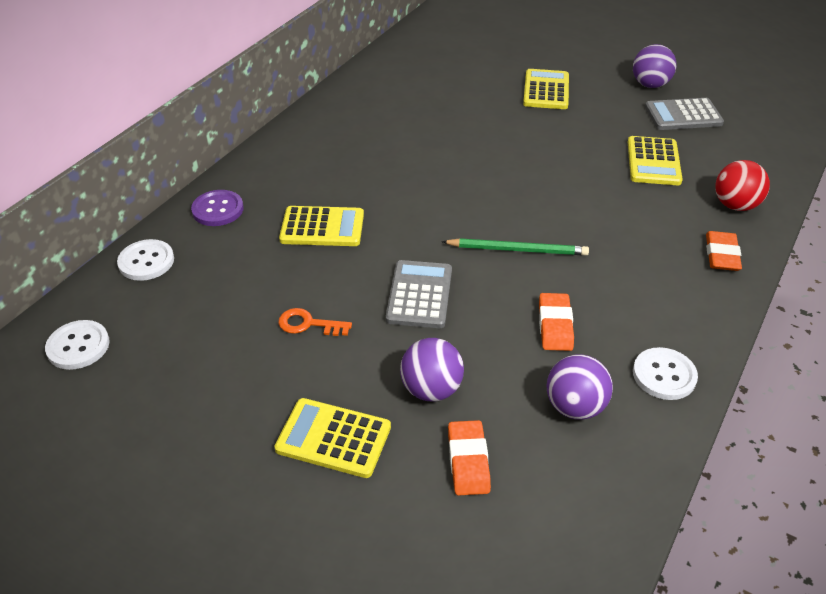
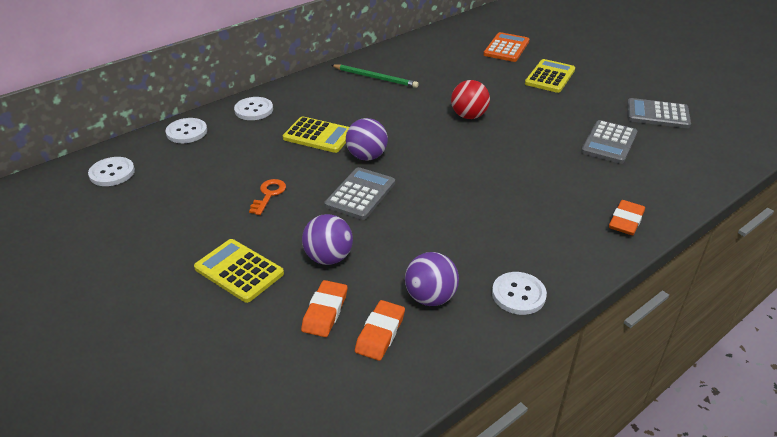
camera: 20 degrees right, 5 degrees down
(218, 209) = (254, 110): purple button -> white button
(308, 324) = (269, 195): orange key -> orange key turned 75 degrees clockwise
(477, 61) = (506, 48): none -> orange calculator
(518, 250) = (455, 181): green pencil -> green pencil (375, 78)
(555, 325) = (451, 238): orange eraser -> orange eraser (380, 333)
(650, 85) = (642, 88): purple ball -> purple ball (367, 156)
(653, 162) = (609, 142): yellow calculator -> grey calculator
(735, 205) = (662, 188): red ball -> red ball (468, 116)

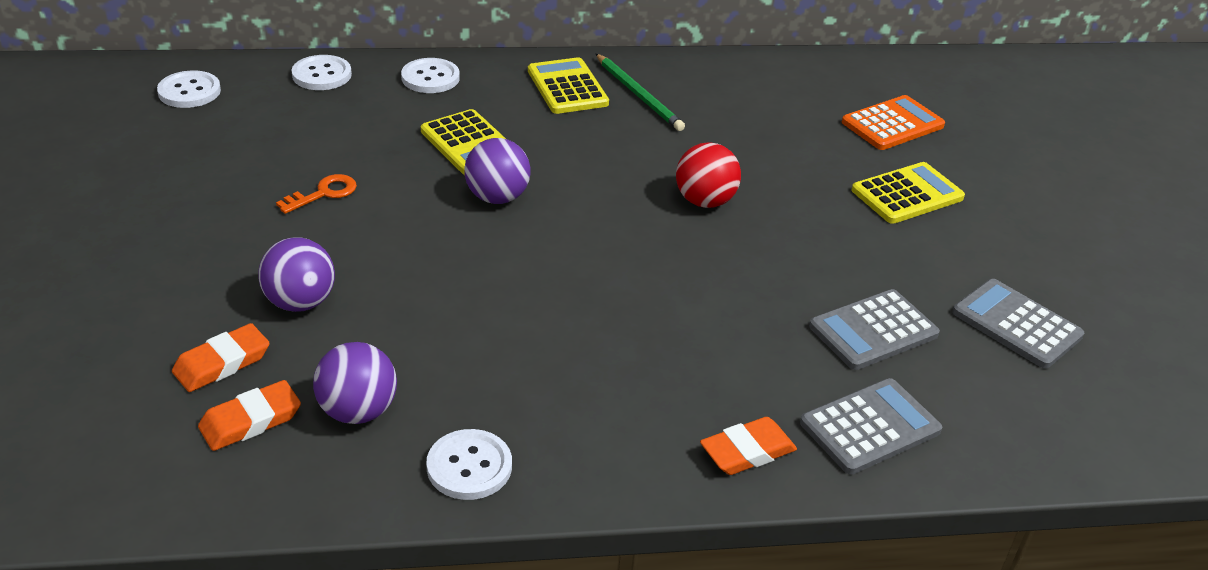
camera: 30 degrees right, 0 degrees up
(239, 271) = (188, 268): yellow calculator -> yellow calculator (567, 87)
(360, 194) = (430, 242): grey calculator -> grey calculator (870, 427)

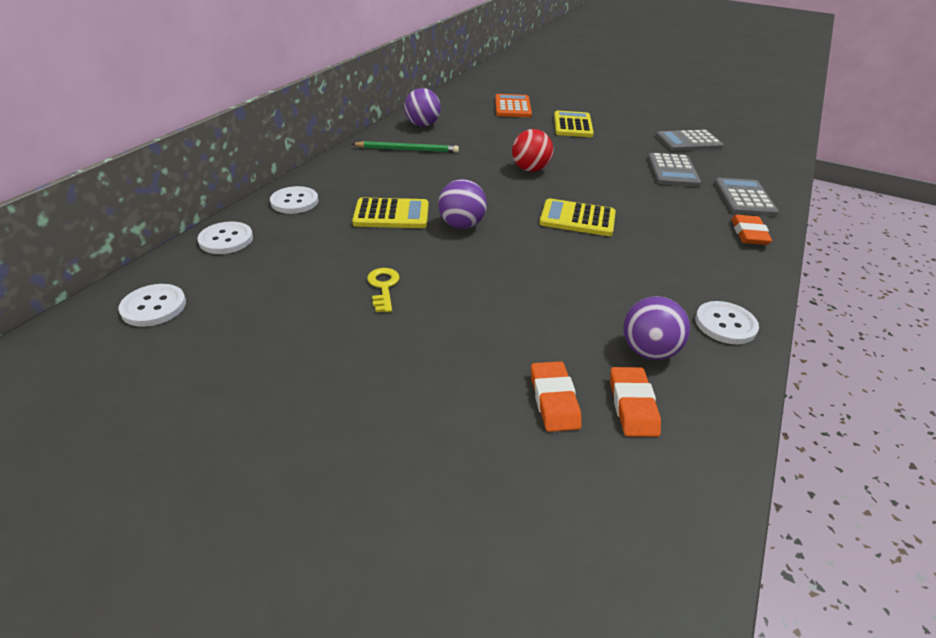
camera: 55 degrees left, 0 degrees up
(300, 302) = (508, 339): purple ball -> purple ball (422, 125)
(323, 193) = (383, 287): orange key -> yellow key
(567, 87) = (371, 165): yellow calculator -> yellow calculator (577, 219)

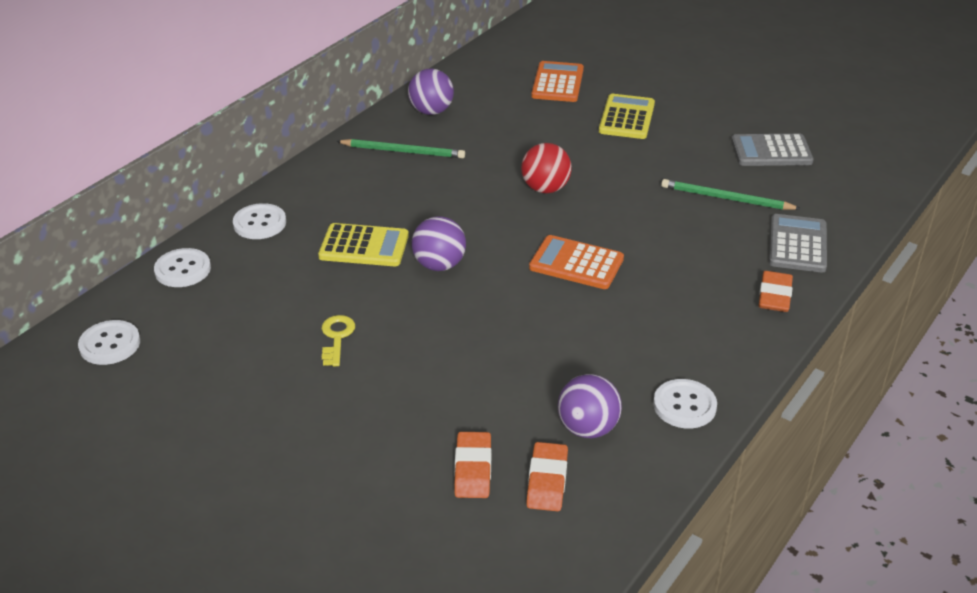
camera: 10 degrees right, 0 degrees up
(577, 219) = (576, 263): yellow calculator -> orange calculator
(672, 171) = (726, 198): grey calculator -> green pencil

